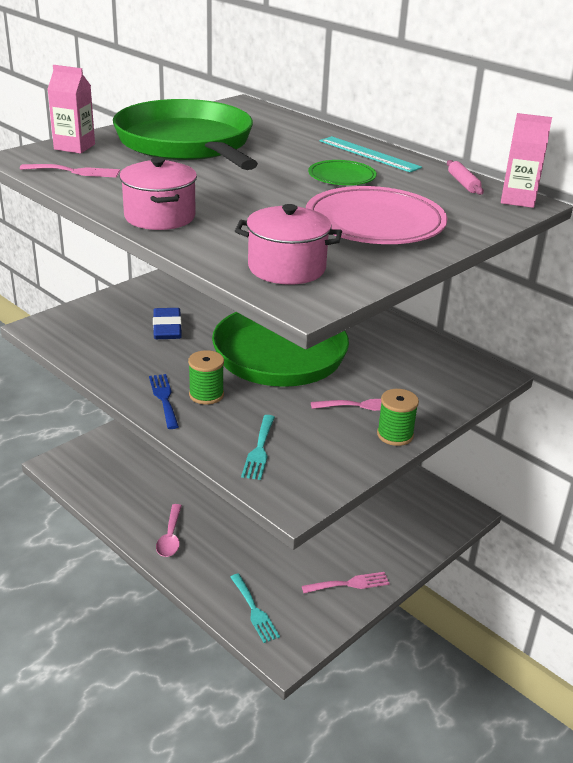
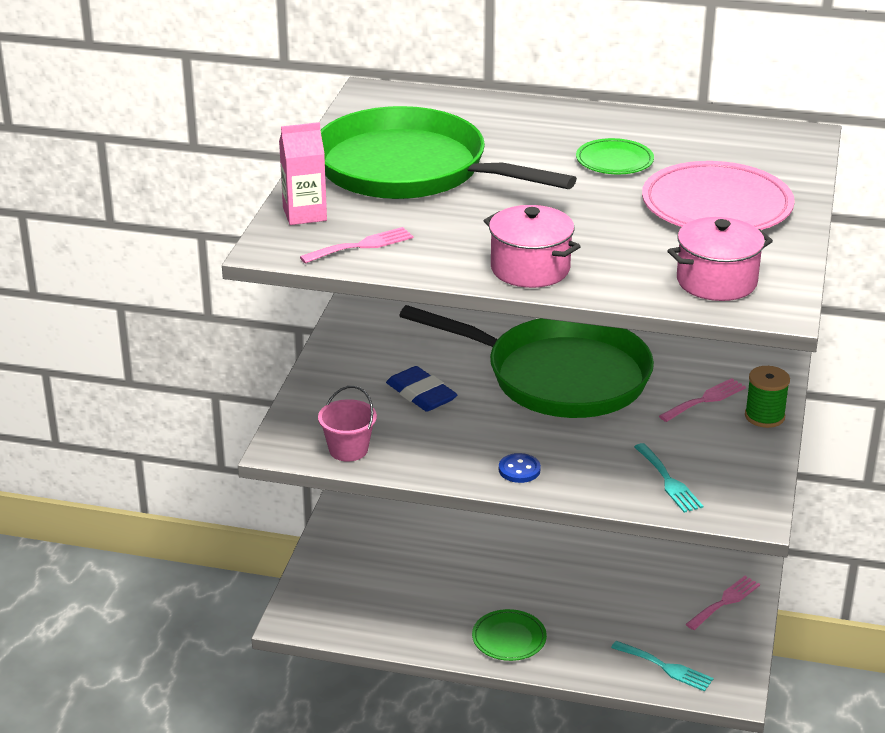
camera: 30 degrees left, 0 degrees up
(74, 343) = (348, 450): none -> pink bucket
(164, 398) = (519, 470): blue fork -> blue button
(170, 537) = (509, 638): pink spoon -> green plate
(206, 395) = (554, 449): green spool -> none
(369, 154) = (597, 123): turquoise ruler -> none
(463, 183) = (726, 131): pink rolling pin -> none
(518, 199) = (793, 135): pink carton -> none

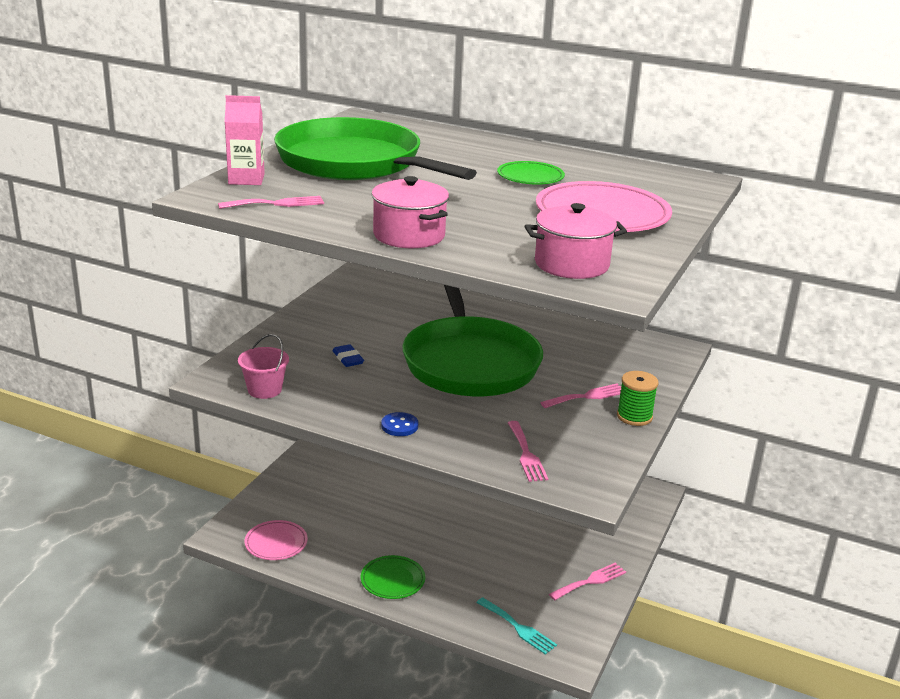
camera: 10 degrees right, 5 degrees down
(359, 618) = (276, 543): none -> pink plate
(421, 394) = (348, 359): blue eraser -> blue eraser, size x0.64
(560, 377) = (470, 362): green pan -> green pan turned 45 degrees clockwise
(668, 481) = (526, 454): turquoise fork -> pink fork

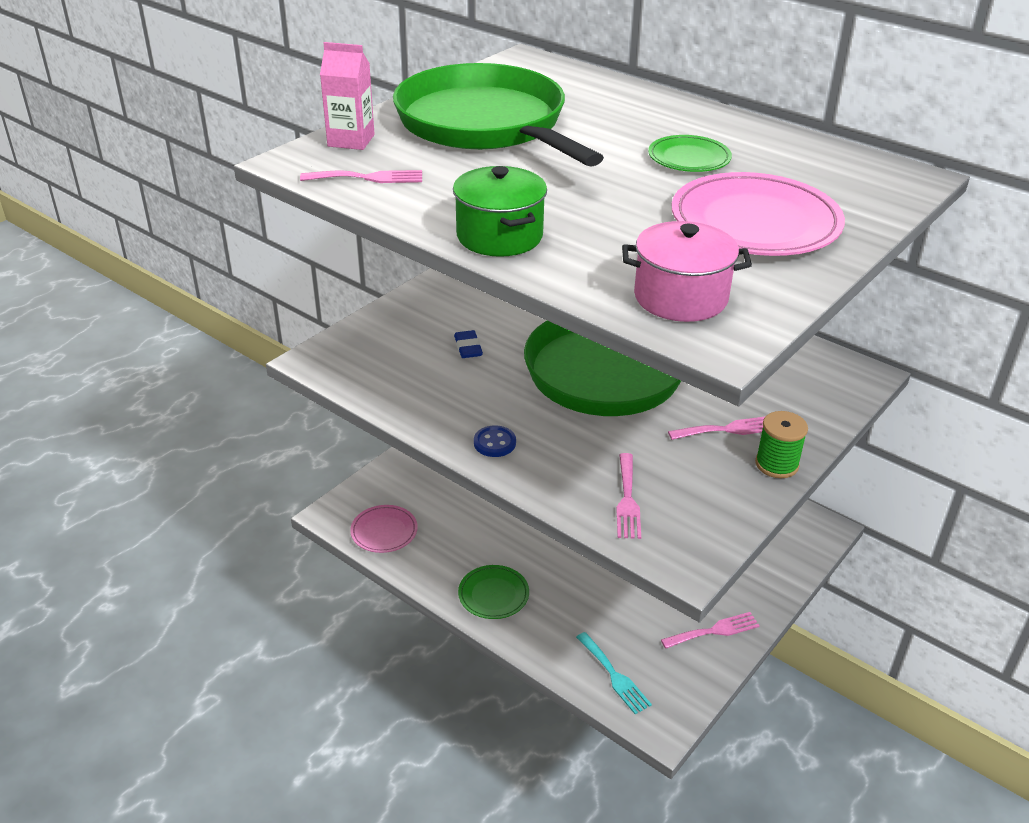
camera: 15 degrees right, 10 degrees up
(264, 390) = (364, 378): pink bucket -> none
(409, 235) = (499, 236): pink pot -> green pot

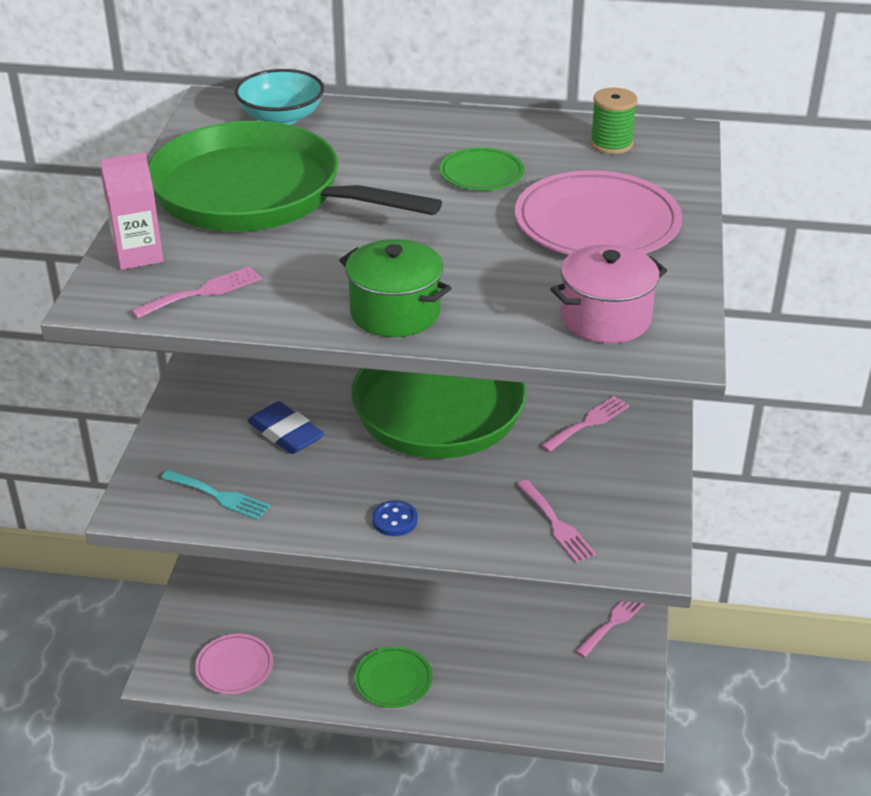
camera: 30 degrees left, 0 degrees up
(468, 347) = (285, 433): blue eraser -> blue eraser, size x1.57
(564, 79) = (281, 117): none -> turquoise bowl
(614, 676) = (558, 703): turquoise fork -> turquoise fork (219, 496)
(776, 464) = (652, 439): green spool -> green spool (611, 144)

